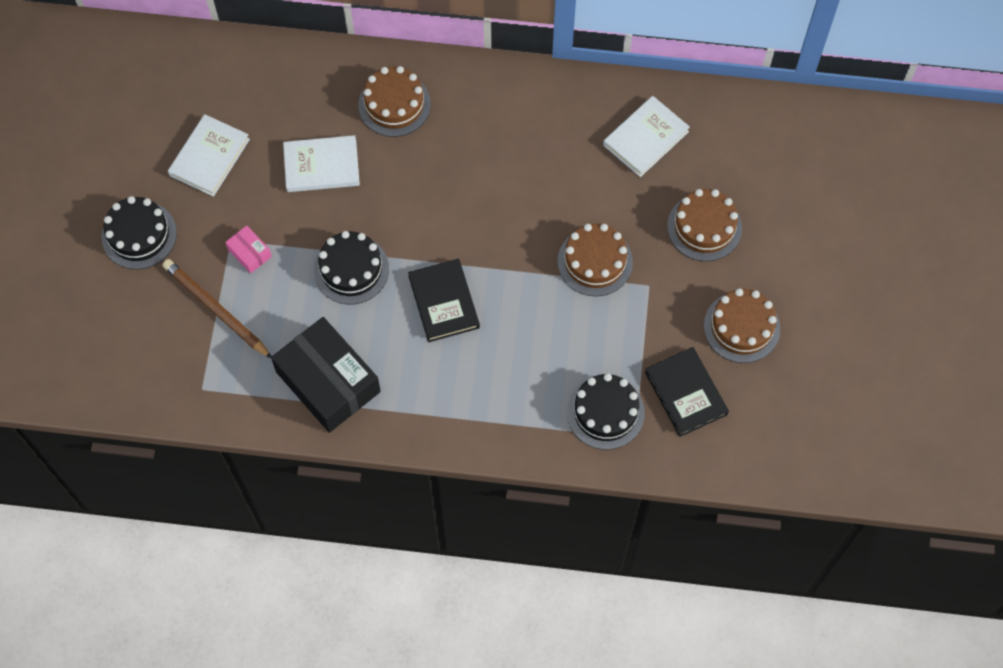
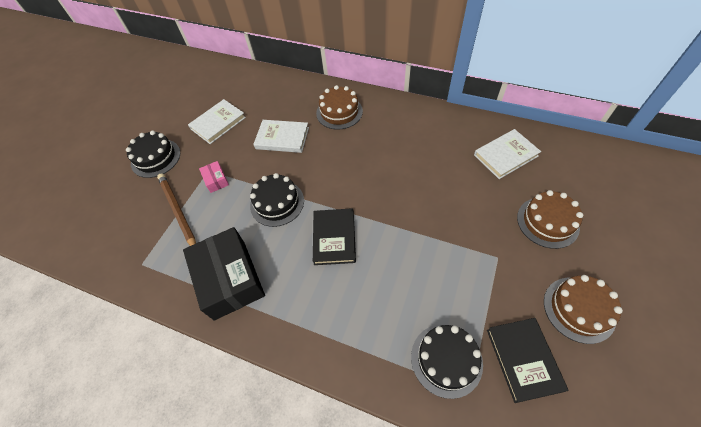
camera: 20 degrees right, 10 degrees down
(595, 261) = (456, 231): brown cake -> none

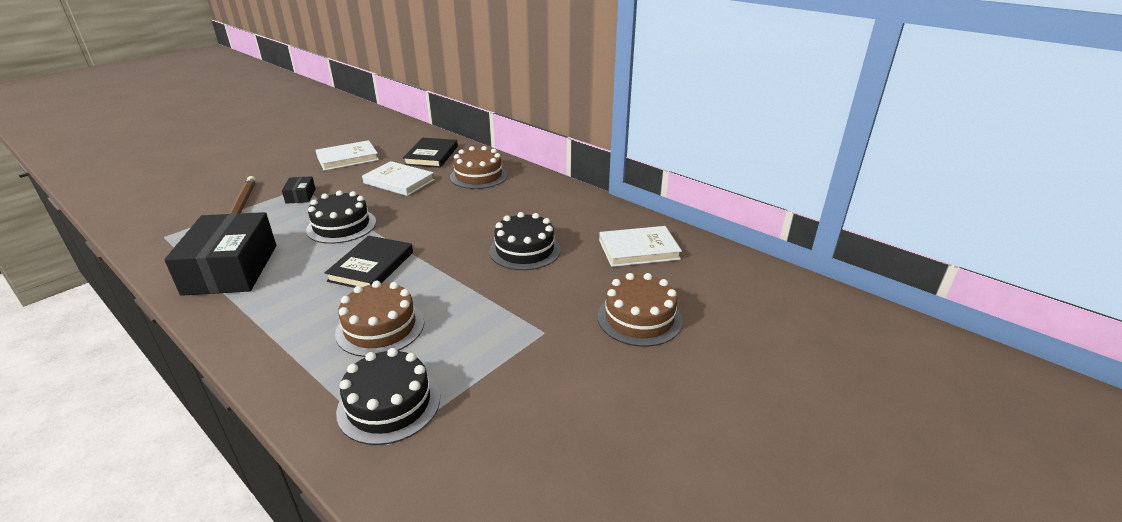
camera: 15 degrees right, 25 degrees down
(156, 158) = (263, 168): black cake -> black cake (525, 250)
(216, 180) = (300, 196): pink box -> black box
(523, 359) = (485, 435): black book -> black book (431, 155)
(579, 309) = (606, 409): brown cake -> brown cake (380, 327)

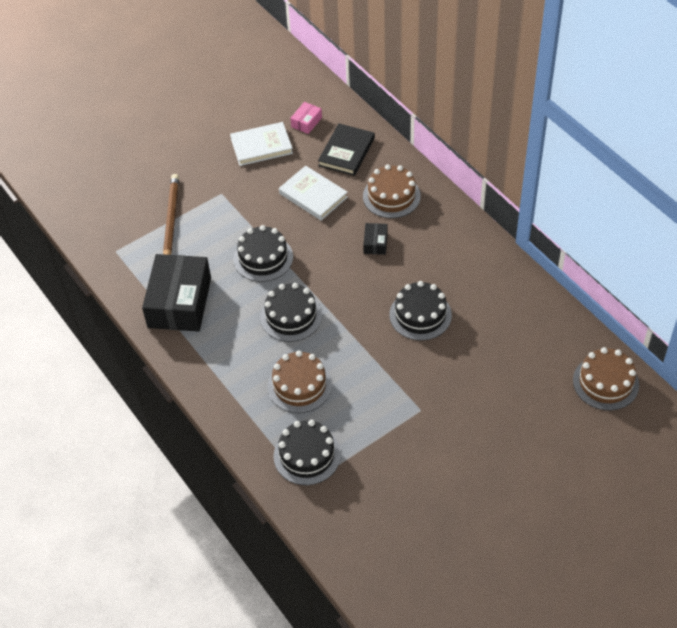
camera: 15 degrees right, 20 degrees up
(300, 196) = (222, 207): black box -> black box (375, 243)
(371, 266) = (291, 316): black book -> black cake
(392, 143) = (306, 122): none -> pink box
(638, 250) = (520, 329): white book -> none
(639, 318) = (496, 408): brown cake -> brown cake (605, 382)

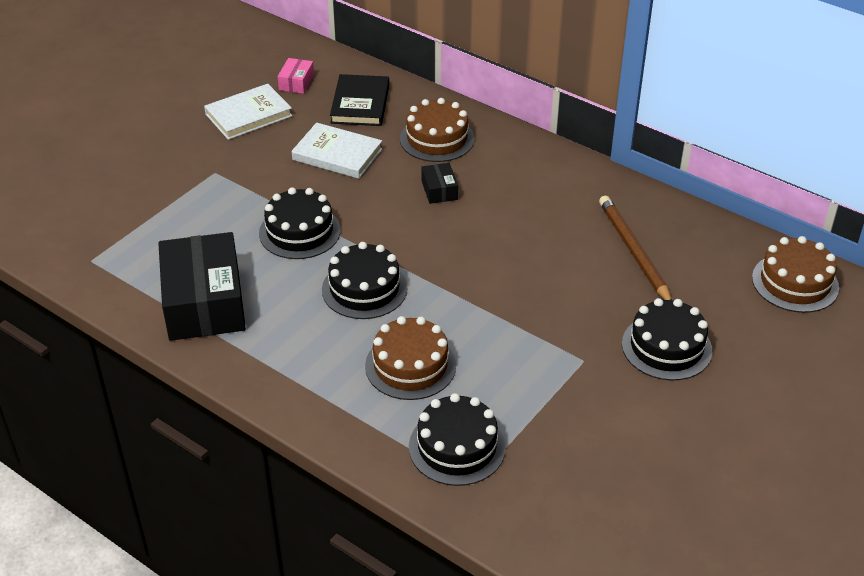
camera: 20 degrees left, 10 degrees down
(171, 220) = (157, 212): brown pencil -> brown pencil (634, 252)
(420, 315) = (532, 255): black cake -> black cake (666, 347)

